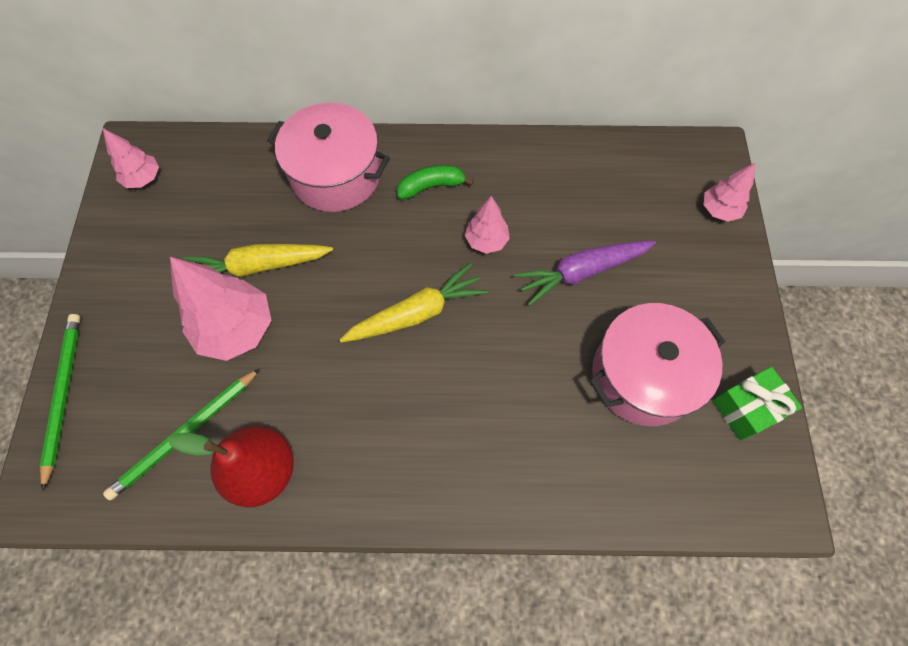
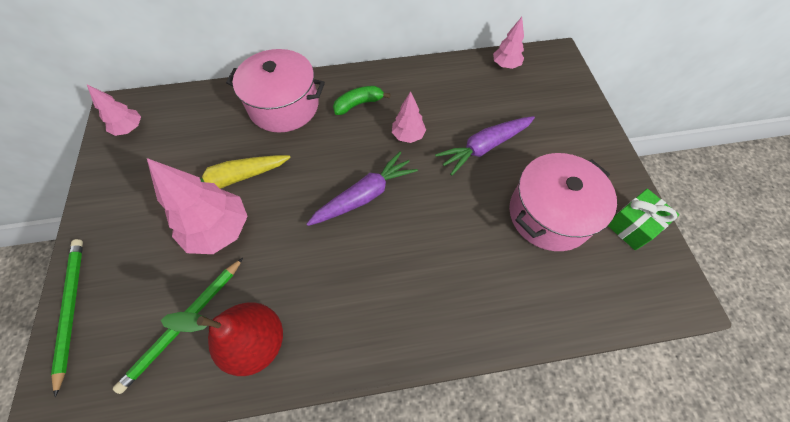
camera: 10 degrees left, 5 degrees down
(416, 313) = (364, 196): yellow carrot -> purple carrot
(719, 210) = (571, 92): pink tree -> pink tree (505, 65)

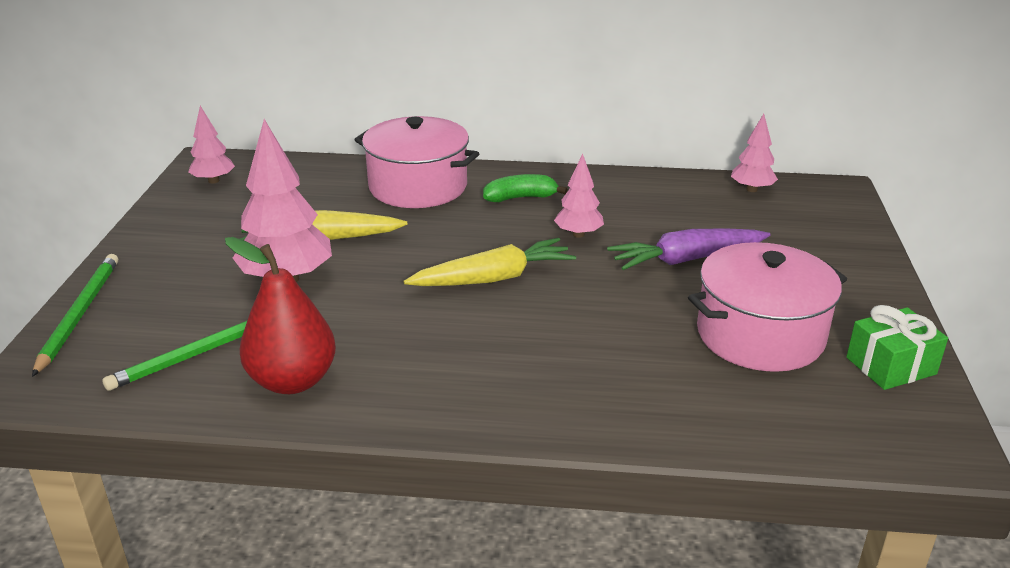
camera: 15 degrees right, 30 degrees down
(364, 196) = (493, 278): purple carrot -> yellow carrot

